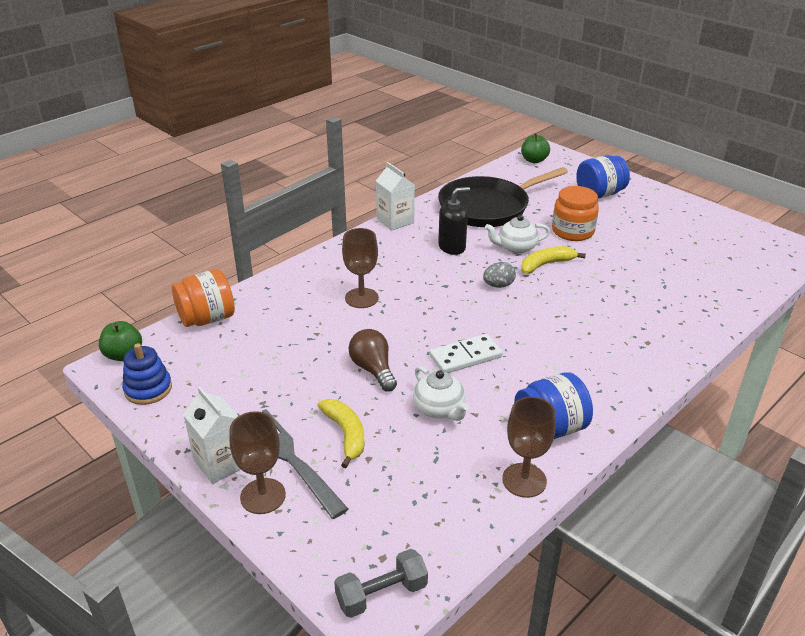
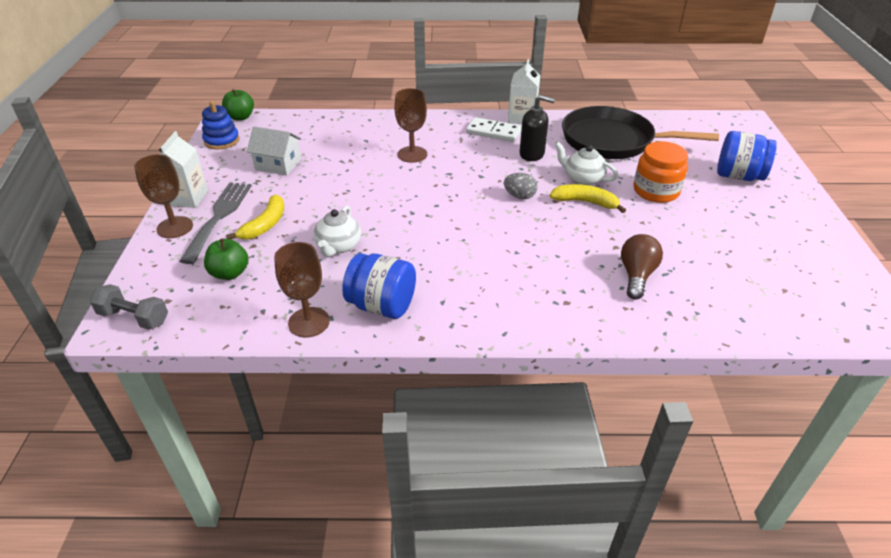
camera: 45 degrees right, 5 degrees up
(207, 319) = (309, 120): orange jar -> none
(256, 376) = (278, 165): none -> white house
(373, 370) = (343, 199): brown light bulb -> brown light bulb (636, 275)
(465, 356) = (411, 226): white domino -> white domino (493, 132)
(534, 160) = (721, 124): green apple -> green apple (230, 273)

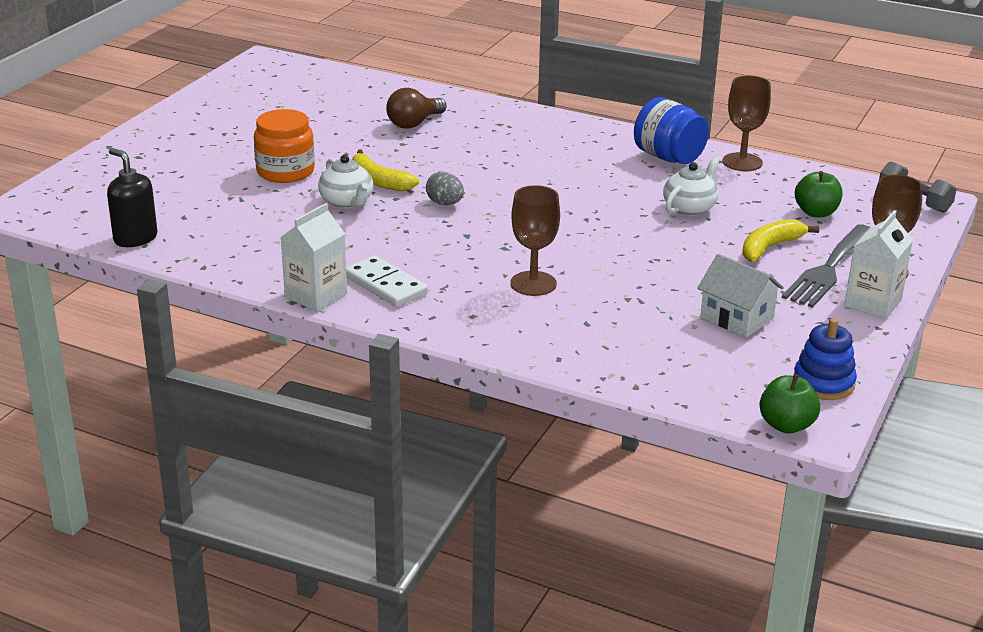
camera: 155 degrees left, 10 degrees down
(532, 154) = (370, 243): black soap dispenser -> black soap dispenser (135, 238)
(612, 140) = (241, 232): black pan -> none
(738, 176) = (169, 162): blue jar -> none

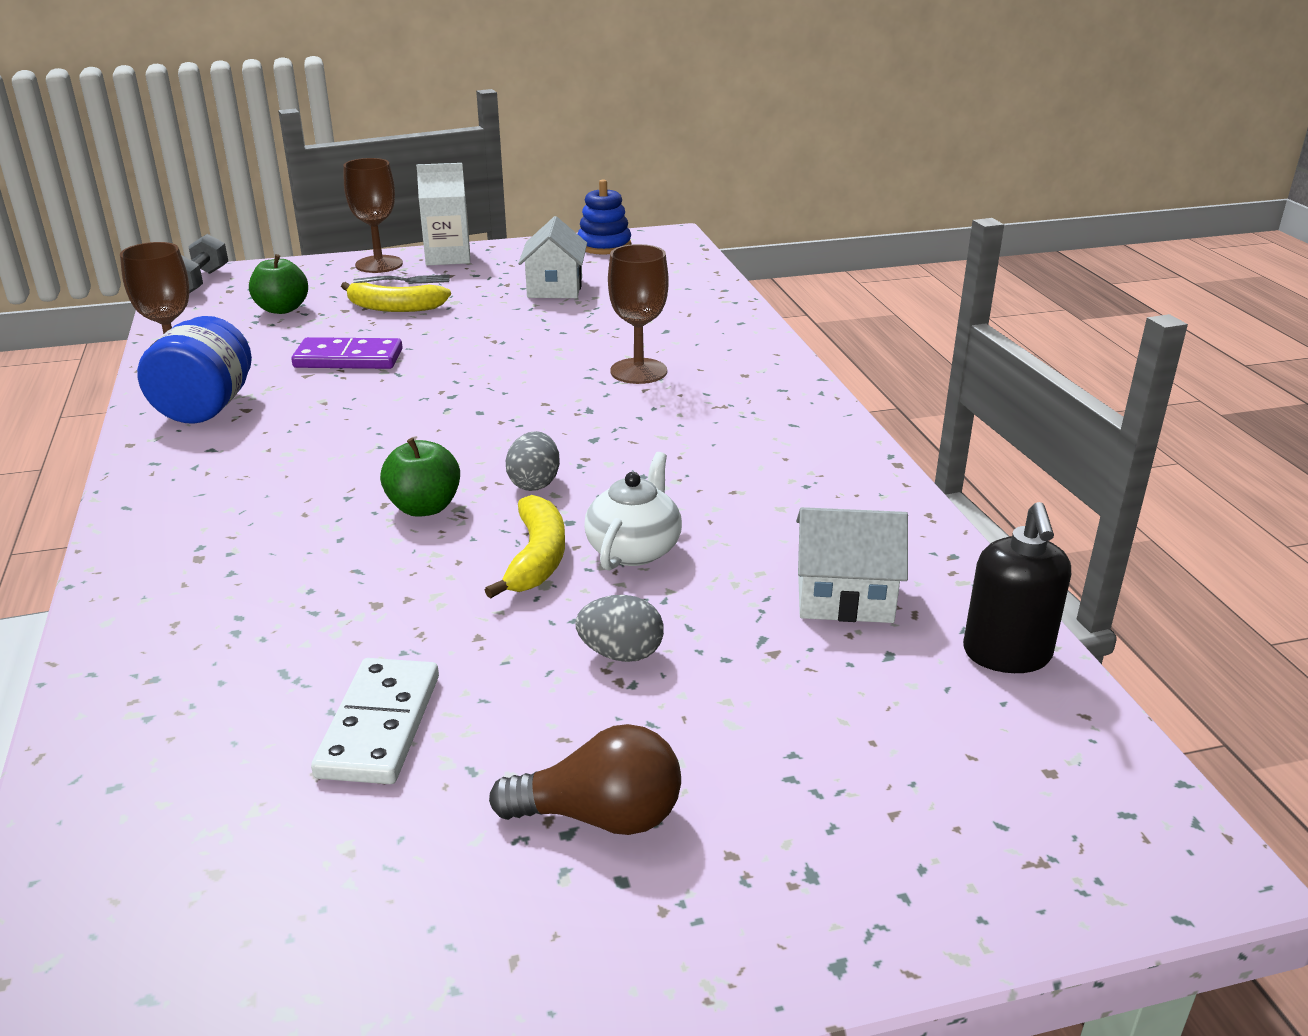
camera: 130 degrees left, 0 degrees up
(229, 227) = (844, 597): none -> white house
(285, 171) = (621, 654): orange jar -> grey egg
(316, 295) = (863, 457): white carton -> none
(385, 285) = (774, 433): white domino -> white domino (380, 725)
(414, 123) = (276, 633): brown light bulb -> brown light bulb (600, 816)
(690, 208) = (348, 358): white teapot -> purple domino
(786, 425) = (680, 243): green apple -> green apple (424, 507)
(828, 269) = (407, 280): grey fork -> grey fork, size x0.50

